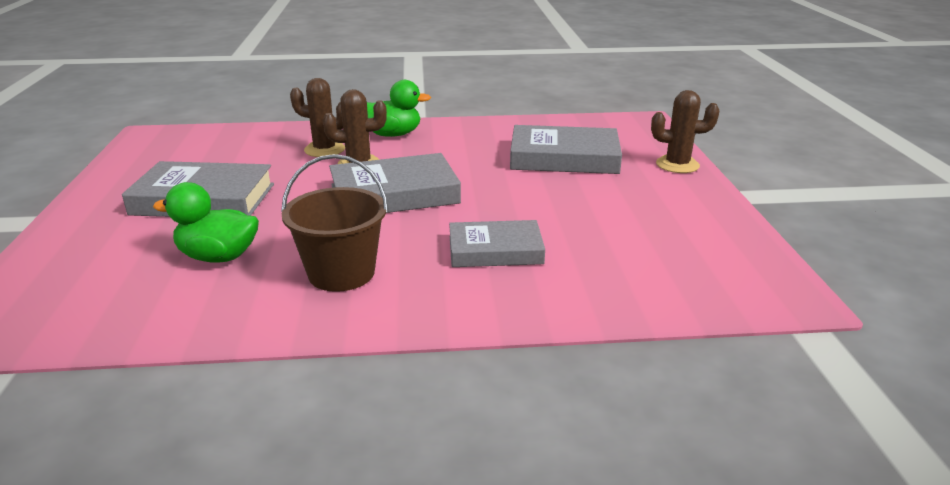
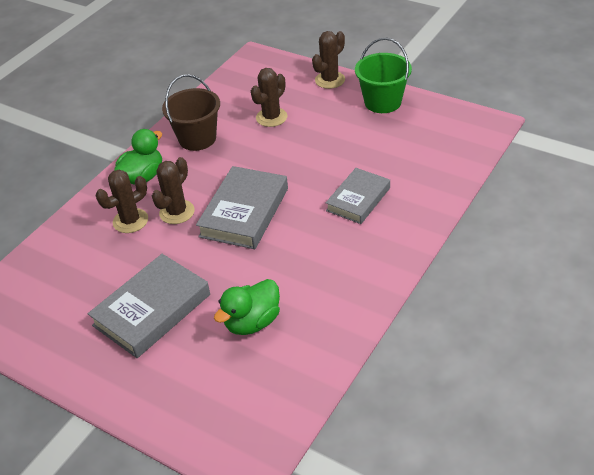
camera: 50 degrees left, 15 degrees up
(341, 273) = (326, 271): brown bucket -> brown bucket (197, 138)
(564, 158) = (271, 117): grey book -> brown cactus
(695, 206) = (382, 102): none -> green bucket

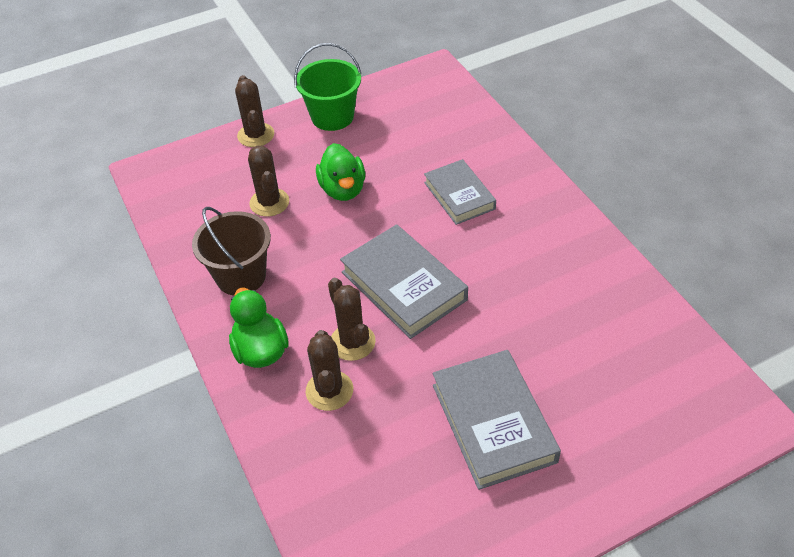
camera: 60 degrees left, 5 degrees up
(252, 322) = (570, 344): green duck -> green duck (343, 189)

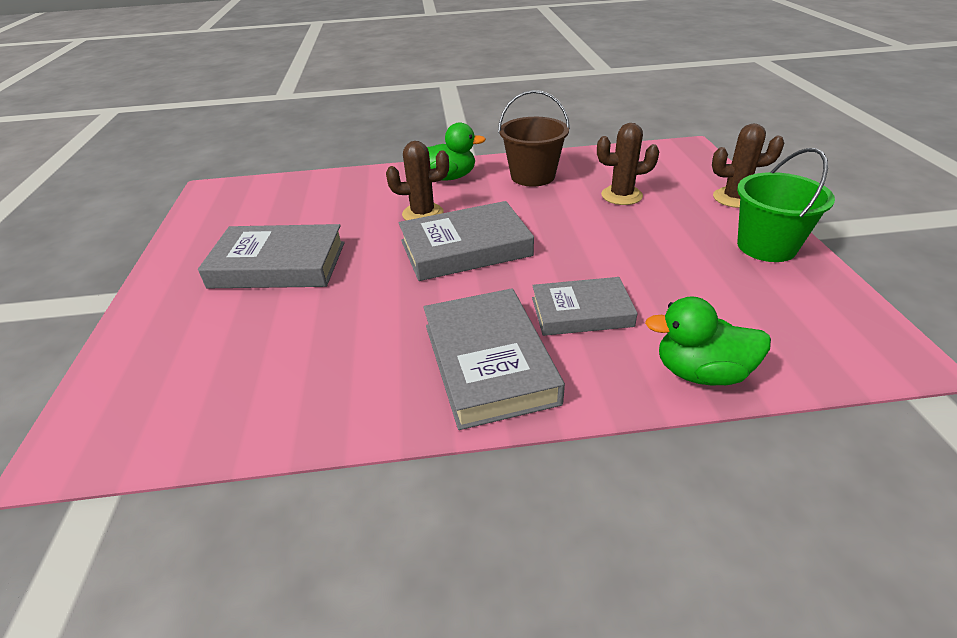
camera: 110 degrees right, 10 degrees down
(329, 390) = (386, 199): brown cactus -> none
(343, 189) = (625, 235): green duck -> green duck (701, 372)
(537, 228) = (488, 362): none -> grey book

